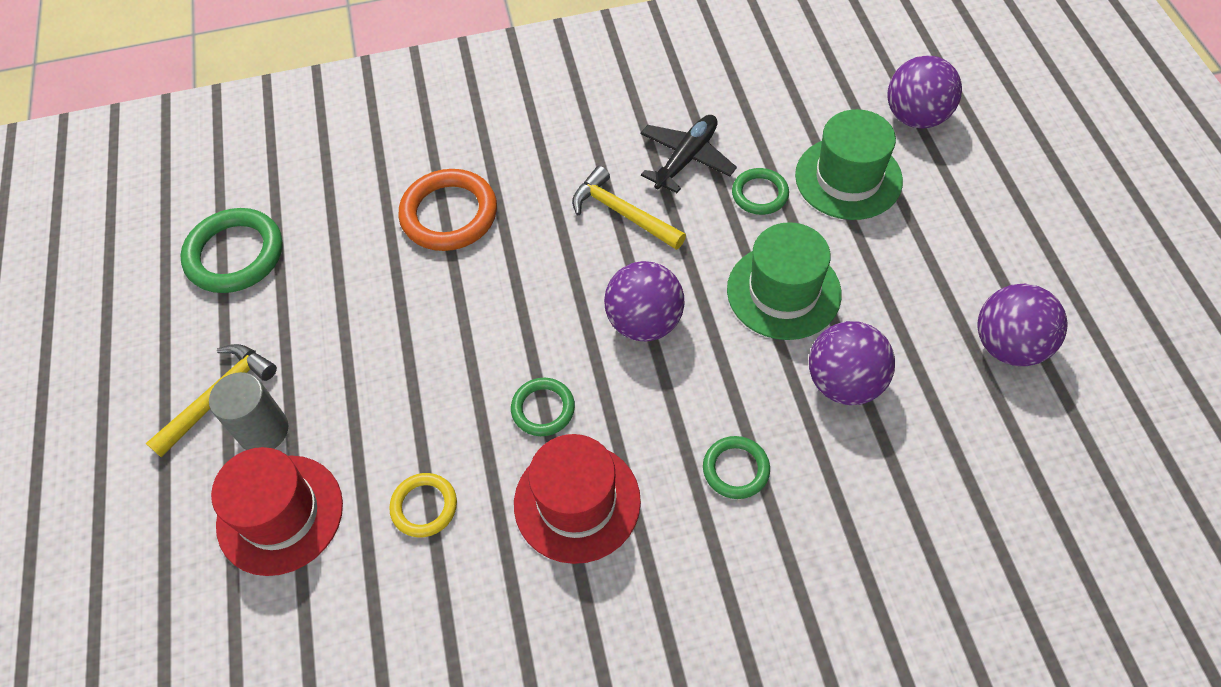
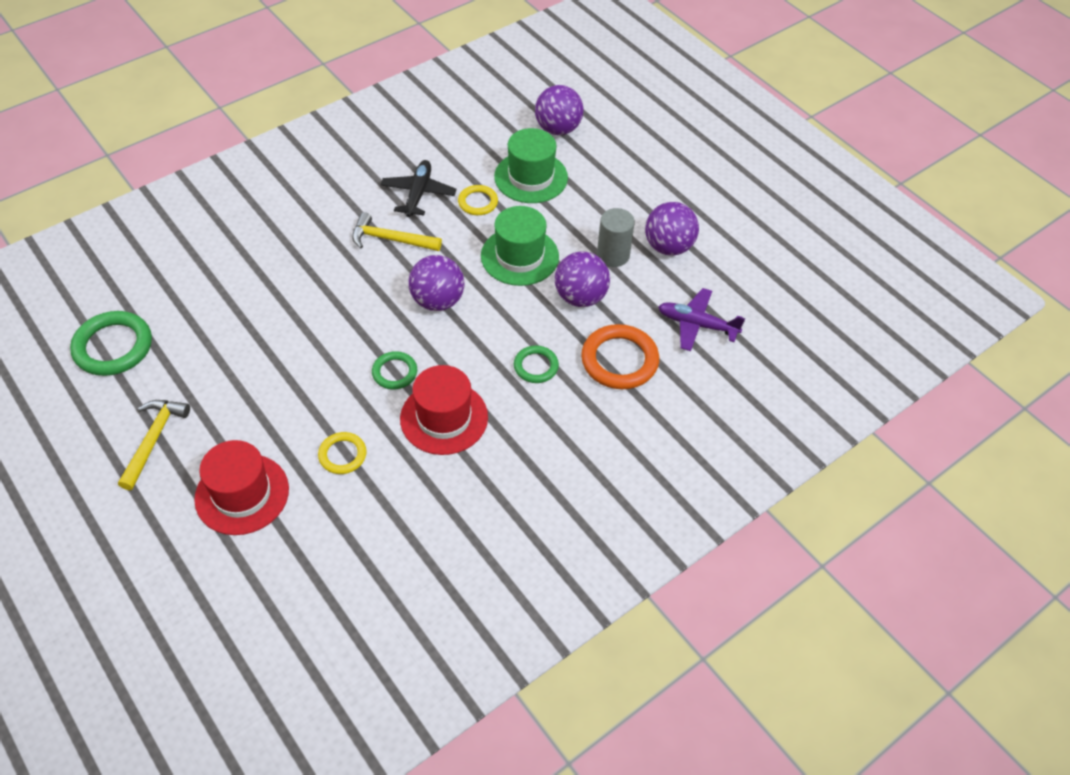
camera: 30 degrees left, 5 degrees down
(263, 430) = (201, 449): grey cylinder -> grey cylinder (613, 255)
(449, 214) = (266, 274): orange ring -> orange ring (619, 360)
(760, 194) = (478, 202): green ring -> yellow ring
(1004, 488) = (696, 325): none -> purple plane

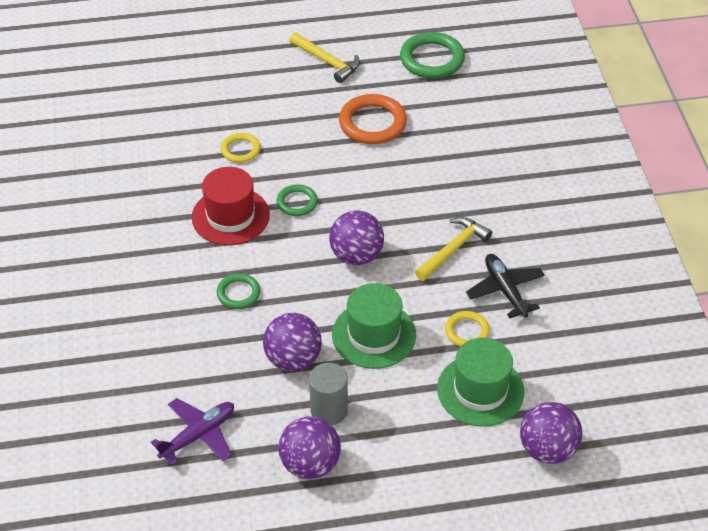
camera: 120 degrees right, 5 degrees down
(242, 494) = (247, 92): red hat -> none
(418, 193) = (505, 290): black plane -> black plane turned 150 degrees counterclockwise
(619, 360) = (202, 354): orange ring -> orange ring (372, 123)

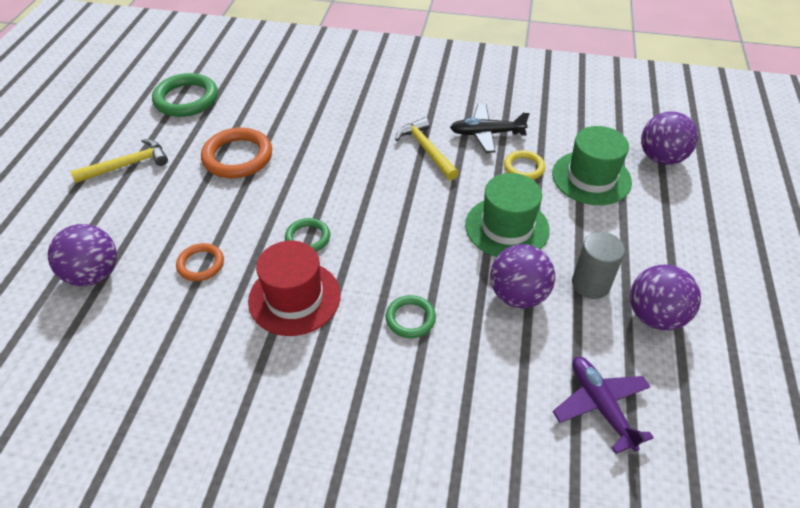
camera: 70 degrees left, 0 degrees up
(240, 150) = (201, 264): yellow ring -> orange ring
(356, 256) = (403, 213): purple ball -> purple ball (94, 274)

